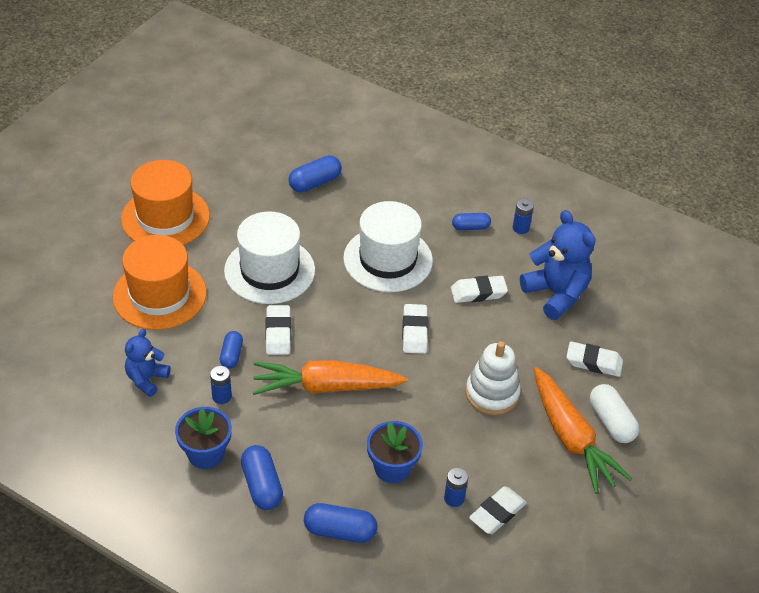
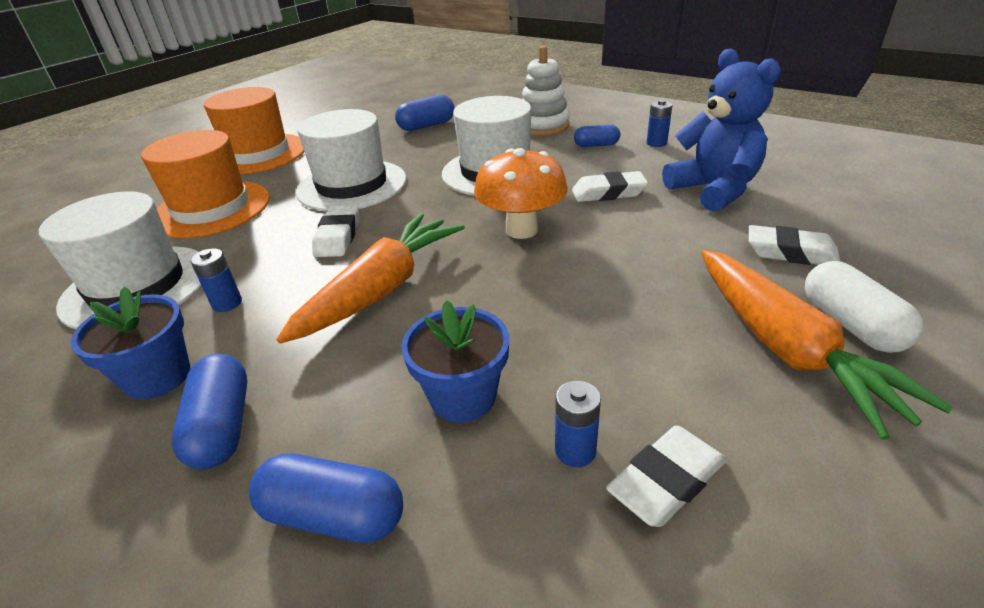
camera: 10 degrees right, 10 degrees down
(146, 379) = (137, 286): blue teddy bear -> white hat
(231, 355) = (266, 259): blue capsule -> none
(326, 387) = (382, 289): orange carrot -> orange carrot turned 120 degrees clockwise
(414, 332) = (521, 230): white eraser -> orange mushroom
(492, 394) = (636, 292): white stacking toy -> white stacking toy (543, 126)

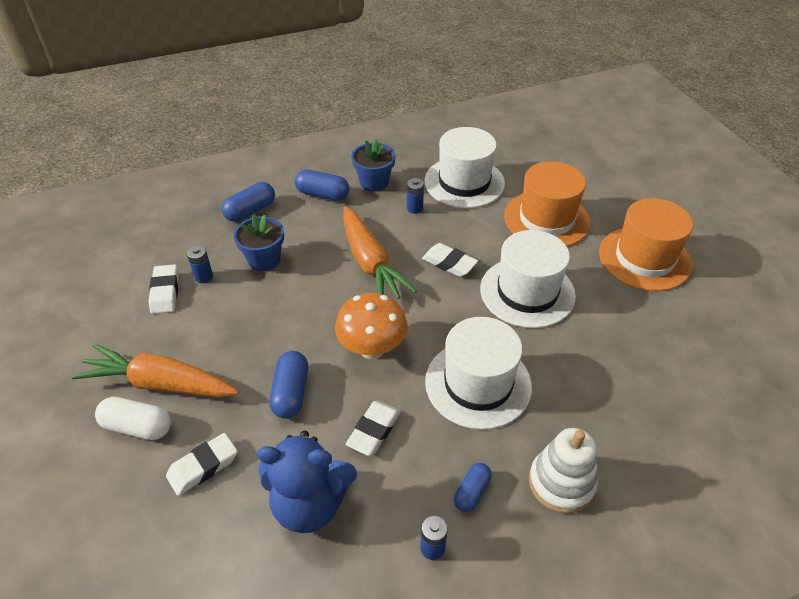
camera: 120 degrees right, 10 degrees up
(427, 126) = (637, 388): blue capsule -> blue capsule (291, 393)

